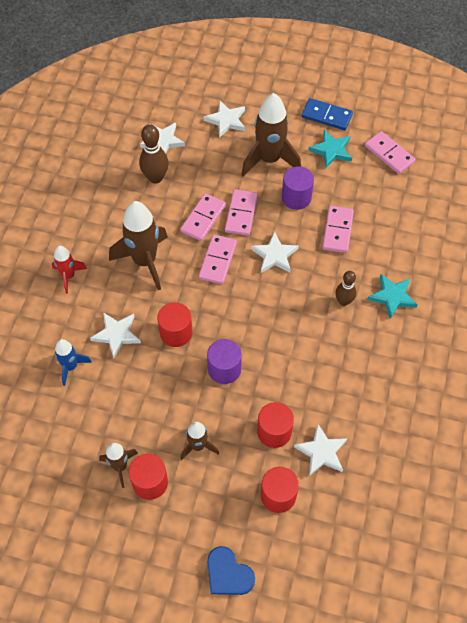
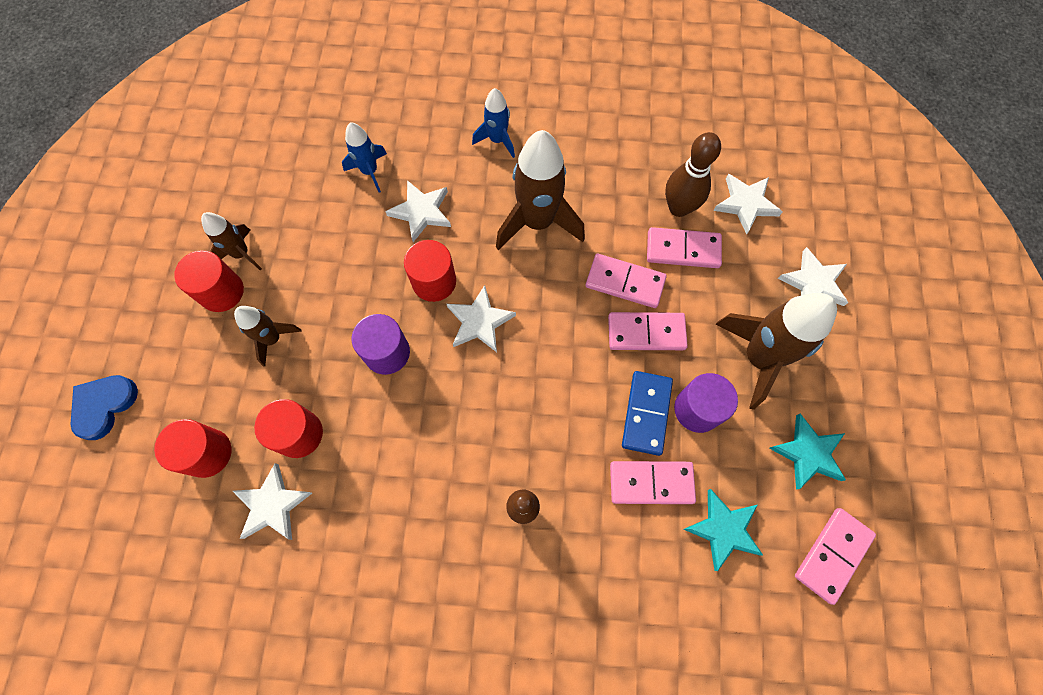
camera: 80 degrees right, 10 degrees up
(69, 276) = (497, 140): red rocket -> blue rocket
(217, 260) = (558, 314): pink domino -> pink domino (683, 249)
(274, 255) = (584, 392): white star -> white star (479, 322)
(326, 116) = (878, 436): blue domino -> blue domino (646, 413)
(392, 297) = (545, 588): turquoise star -> turquoise star (723, 529)

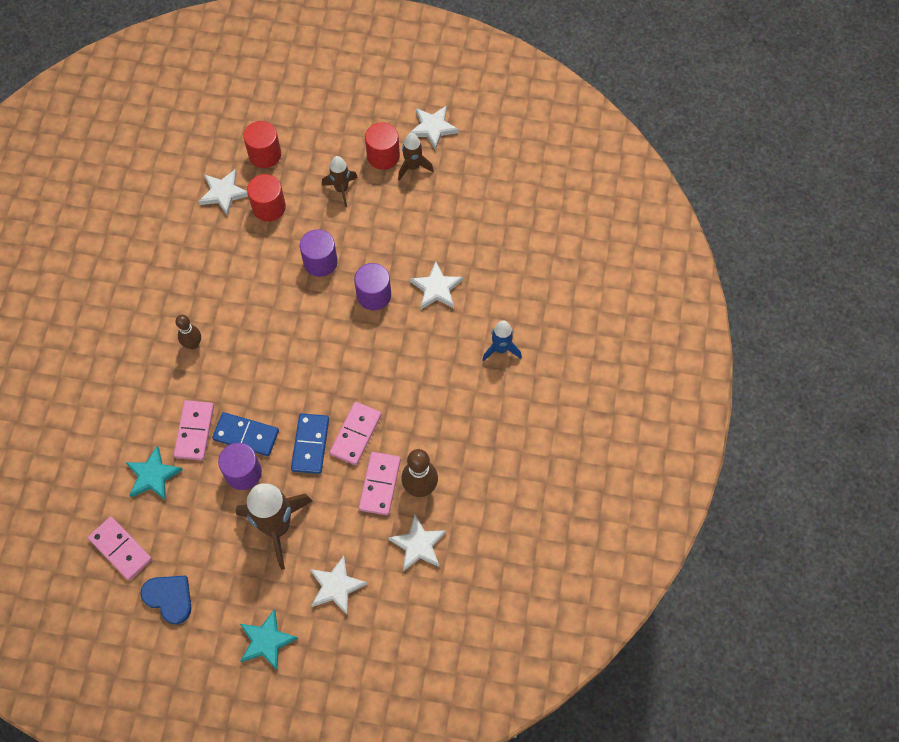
camera: 95 degrees right, 5 degrees down
(104, 405) = (307, 93): blue heart -> blue heart (169, 598)
(370, 171) = (478, 252): blue rocket -> none
(434, 281) = (374, 295): red cylinder -> purple cylinder
(479, 322) = (336, 325): white star -> white star (433, 128)
(537, 222) = (418, 373): brown rocket -> none
(646, 333) = (310, 444): pink domino -> blue domino
(808, 453) = (196, 548): turquoise star -> turquoise star (266, 641)

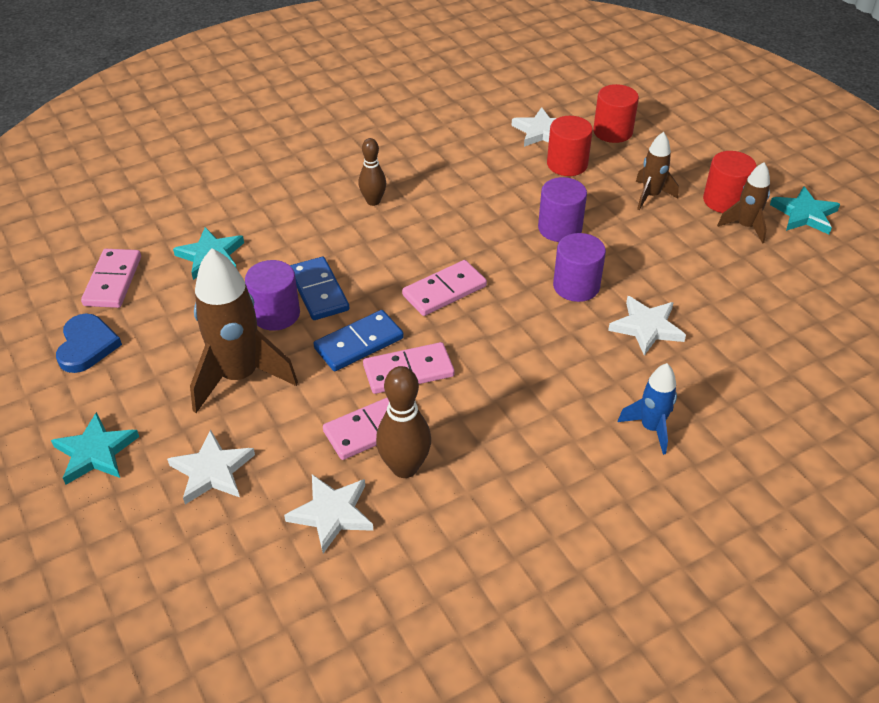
camera: 50 degrees right, 20 degrees down
(195, 431) = (286, 255): pink domino -> pink domino (444, 291)
(433, 128) = (804, 214): white star -> turquoise star

